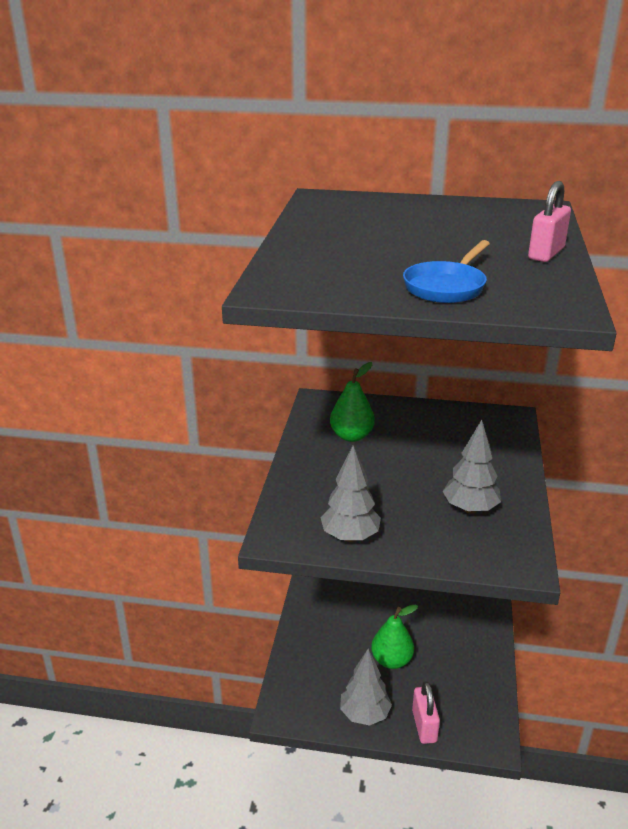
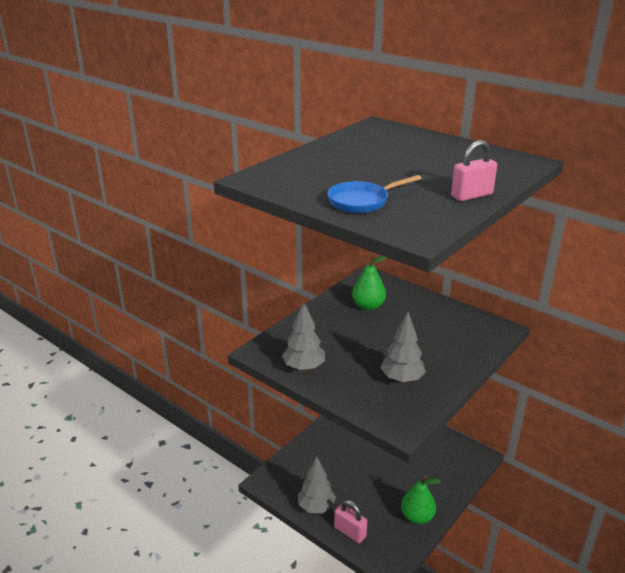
camera: 30 degrees right, 0 degrees up
(391, 660) = (361, 482): green pear -> green pear (417, 517)
(424, 726) = (350, 532): pink padlock -> pink padlock turned 75 degrees counterclockwise

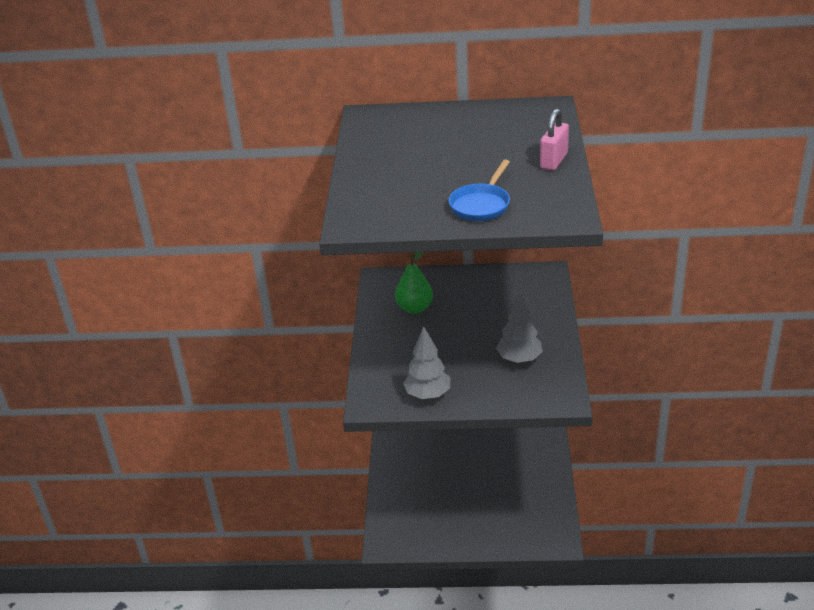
camera: 35 degrees left, 5 degrees up
(316, 507) = (453, 536): grey tree -> none
(350, 532) = (503, 537): pink padlock -> none
(417, 517) = (544, 490): green pear -> none

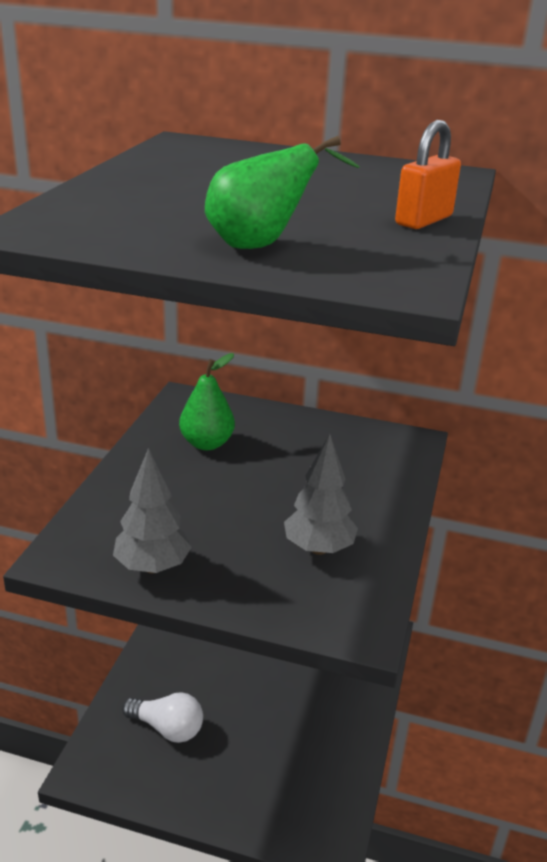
camera: 10 degrees right, 5 degrees down
(426, 505) = (167, 728): none -> white light bulb
(481, 205) = (262, 245): blue pan -> green pear
(554, 161) = (424, 220): pink padlock -> orange padlock

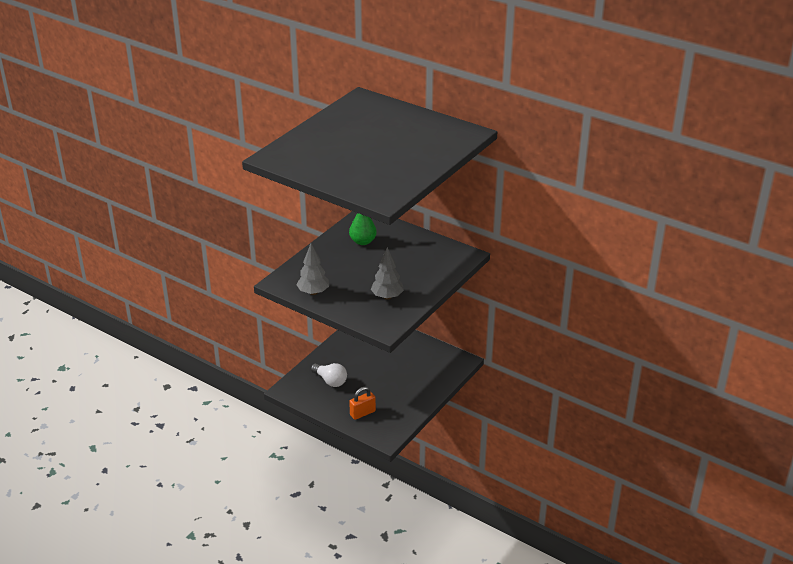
camera: 20 degrees right, 5 degrees up
(262, 245) = (348, 174): green pear -> none
(424, 220) = (424, 166): orange padlock -> orange padlock (362, 413)

